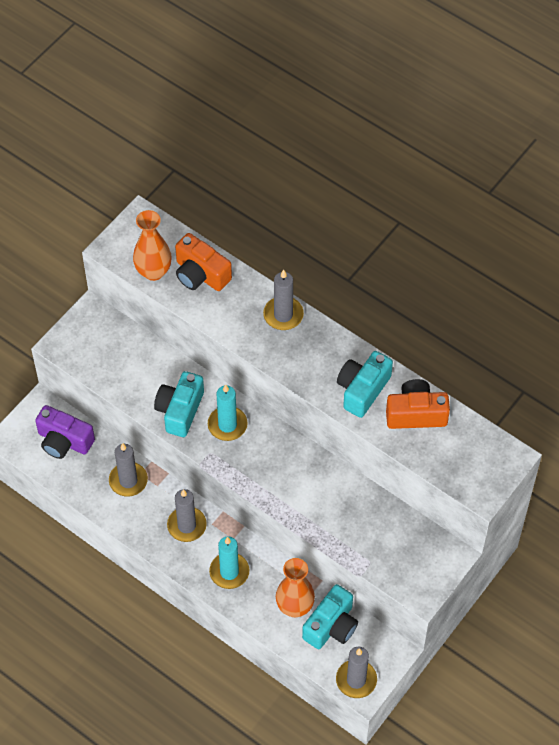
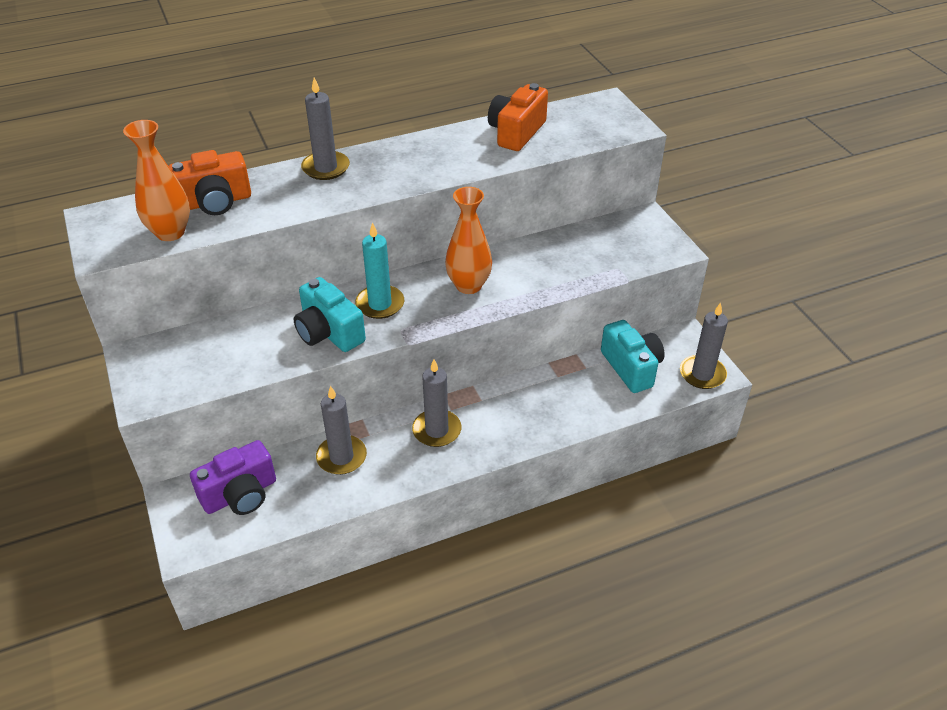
camera: 60 degrees left, 15 degrees down
(229, 572) = (517, 419): turquoise candle -> none
(295, 606) = (592, 385): orange vase -> orange vase (468, 285)
(362, 390) = (461, 152): turquoise camera -> none

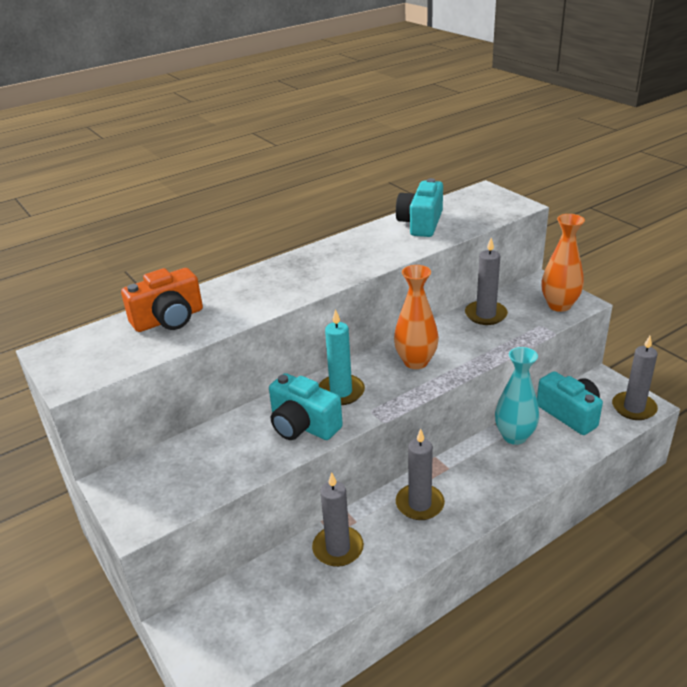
camera: 10 degrees left, 10 degrees down
(170, 232) = (135, 352): orange vase -> orange vase (559, 305)
(240, 494) = (249, 608): purple camera -> none
(326, 168) = (263, 275): grey candle -> grey candle (485, 315)
(516, 132) = (421, 223): orange camera -> turquoise camera
(562, 380) = (514, 436): none -> turquoise vase

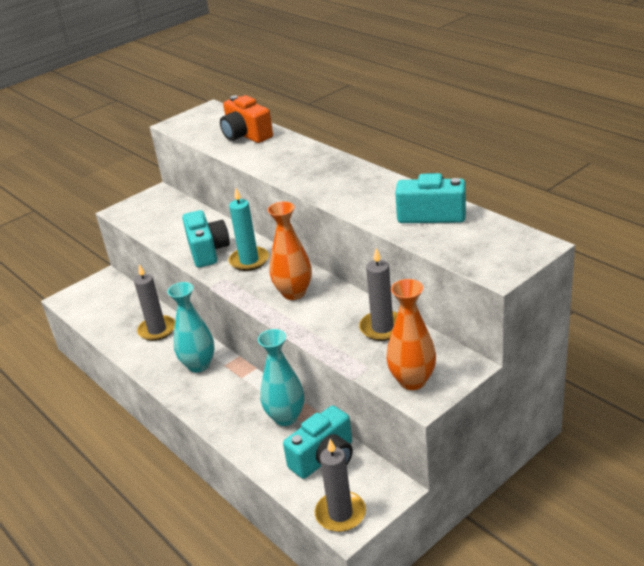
camera: 85 degrees right, 0 degrees up
(303, 425) = (207, 251): turquoise camera -> turquoise camera turned 135 degrees clockwise
(419, 504) = (199, 365): grey candle -> turquoise vase

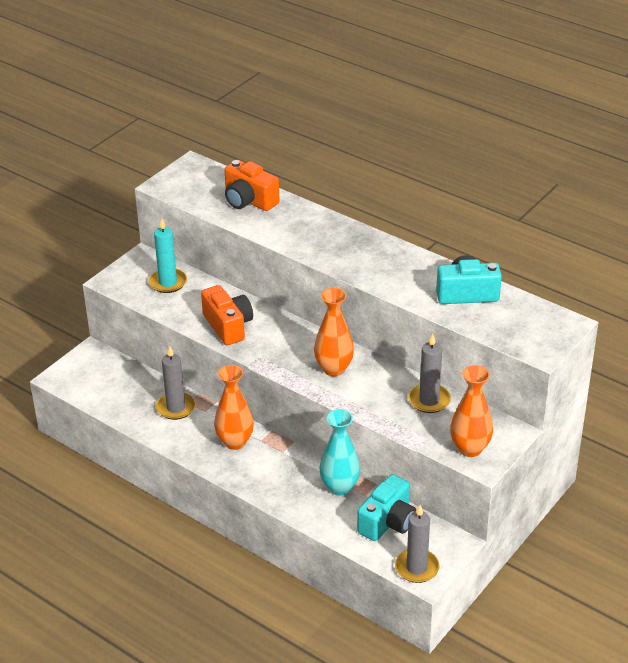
camera: 15 degrees left, 5 degrees up
(199, 365) = (235, 442): turquoise vase -> orange vase
(207, 251) = (228, 326): turquoise camera -> orange camera
(249, 261) = (276, 336): turquoise candle -> turquoise candle (168, 282)

